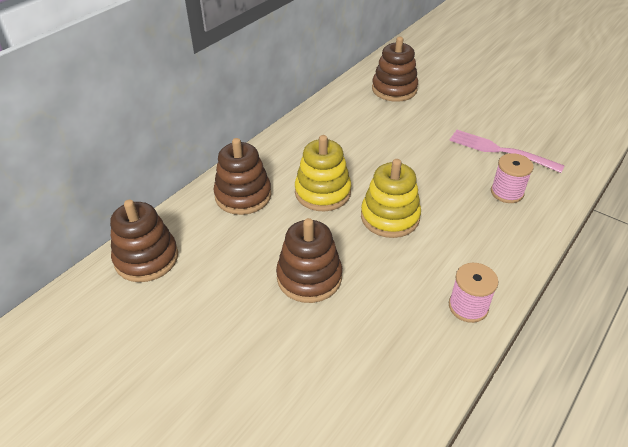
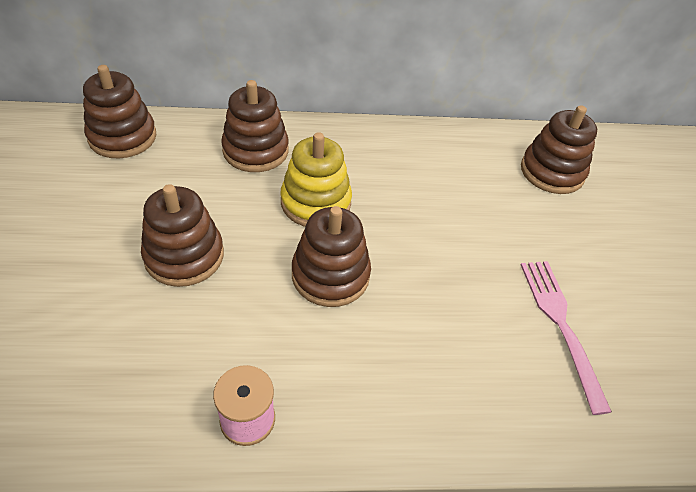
camera: 45 degrees right, 5 degrees up
(390, 217) = (330, 275): yellow stacking toy -> brown stacking toy
(507, 192) = (486, 369): pink spool -> none

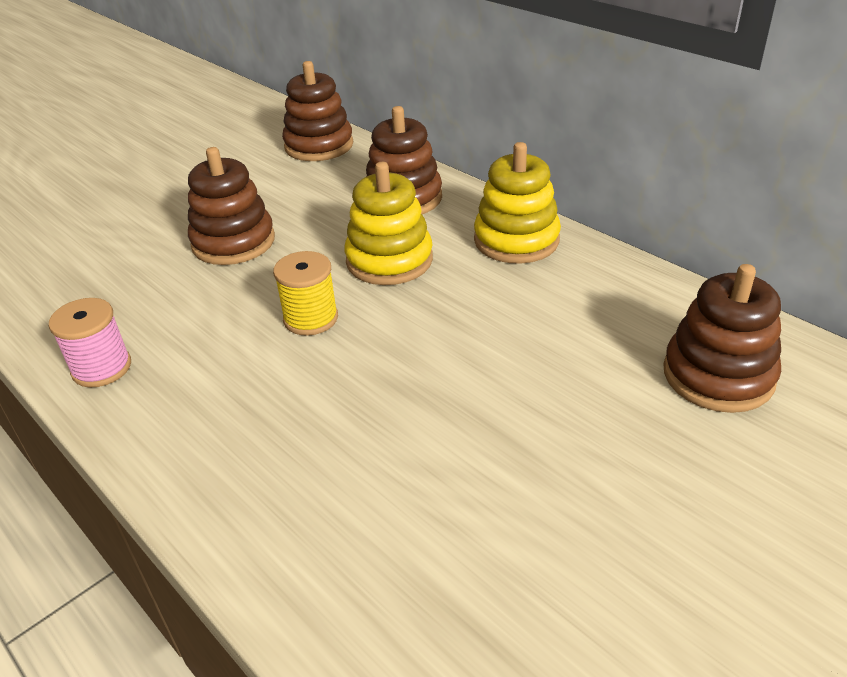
camera: 55 degrees right, 10 degrees down
(330, 275) = (311, 318): brown stacking toy -> yellow spool
(366, 145) = (516, 240): none -> yellow stacking toy
(560, 325) = (458, 511): pink fork -> none

